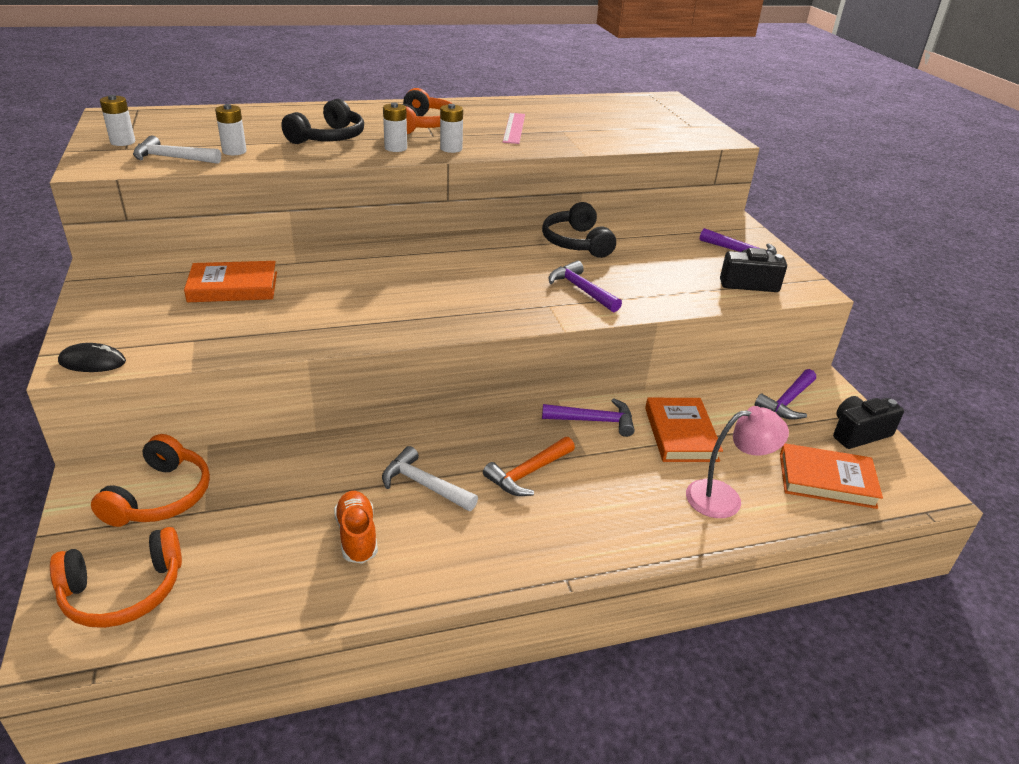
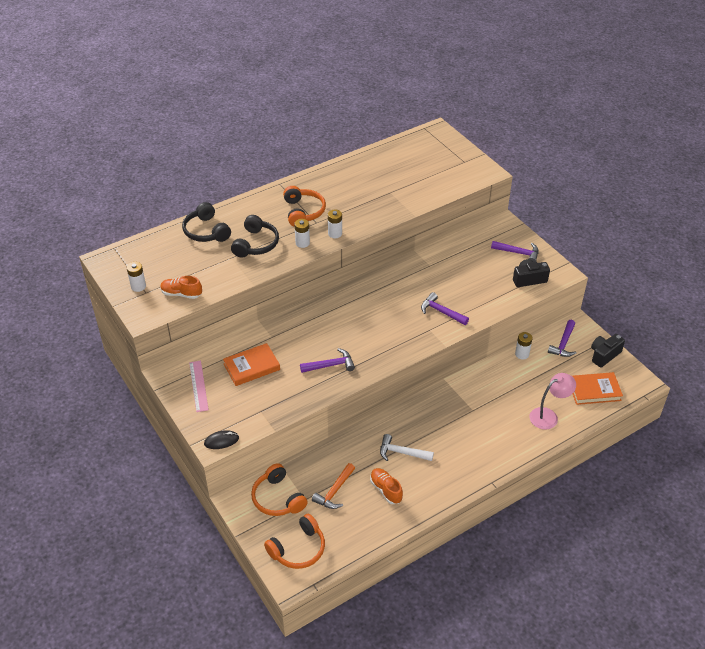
camera: 15 degrees left, 10 degrees up
(161, 496) = (278, 498): orange headphones -> orange headphones turned 150 degrees clockwise
(172, 158) = (181, 294): white hammer -> orange shoe
(234, 151) = (211, 276): white battery -> white battery (522, 354)
(514, 128) = (359, 198): pink ruler -> pink ruler (198, 386)
(528, 473) = (449, 430): orange hammer -> orange hammer (334, 491)
(576, 243) = (421, 271): black headphones -> black headphones (206, 231)
(594, 421) = (468, 387): purple hammer -> purple hammer (331, 365)
(680, 434) = (515, 382): orange book -> none

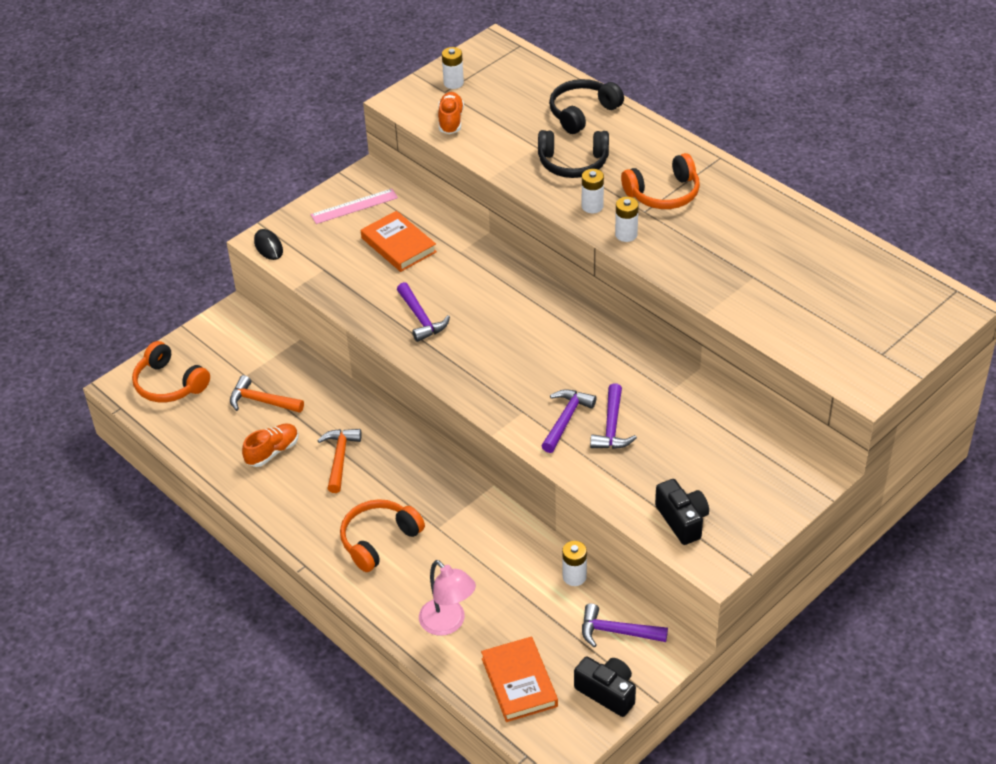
camera: 80 degrees right, 0 degrees up
(278, 498) = (243, 350): orange headphones -> orange headphones (379, 540)
(401, 452) = (340, 458): white hammer -> orange hammer
(518, 253) = (746, 500): purple hammer -> purple hammer (612, 427)

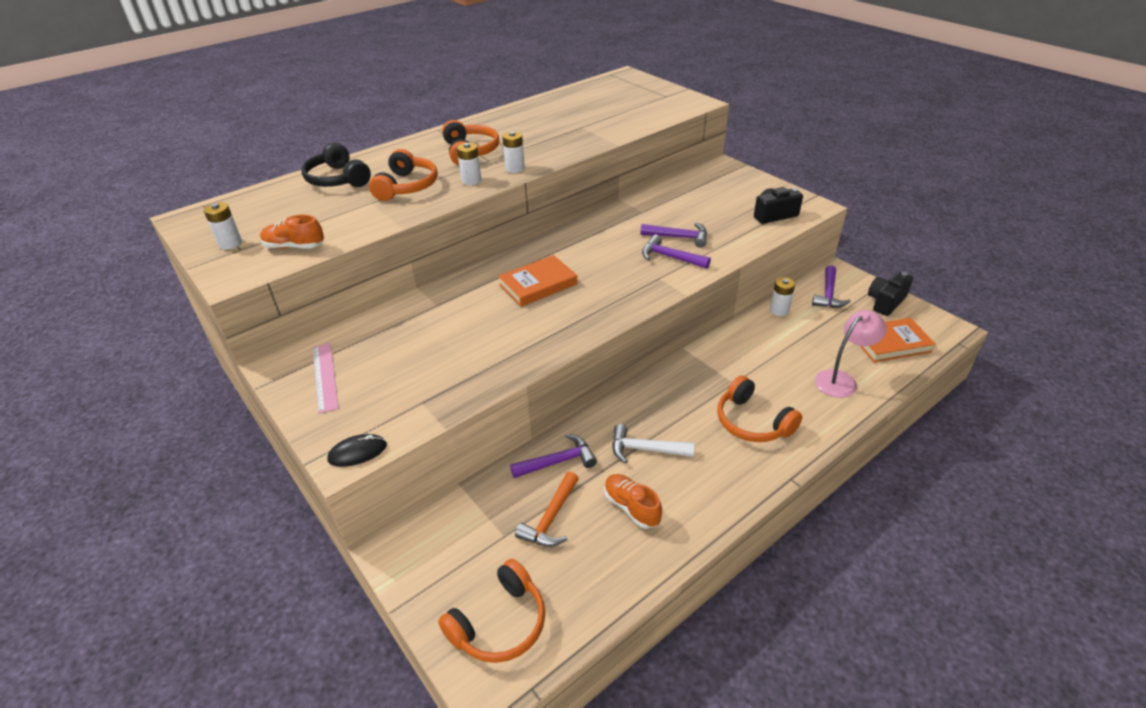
camera: 85 degrees left, 5 degrees down
(340, 458) = (645, 449): orange hammer -> white hammer
(398, 245) = (408, 344): orange book -> orange book (538, 284)
(421, 318) = (526, 332): purple hammer -> purple hammer (558, 461)
(573, 163) = (407, 186): black headphones -> orange headphones

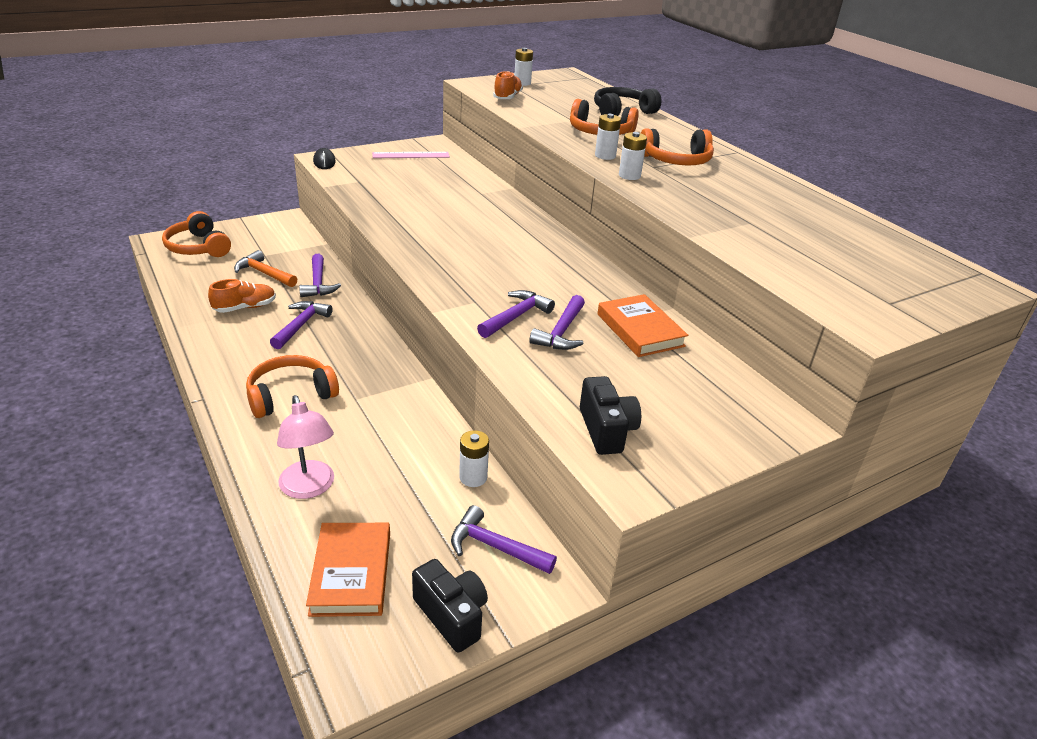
camera: 95 degrees right, 5 degrees down
(538, 284) = (493, 236): orange book -> orange book (640, 330)
(645, 449) = (301, 325): white hammer -> purple hammer

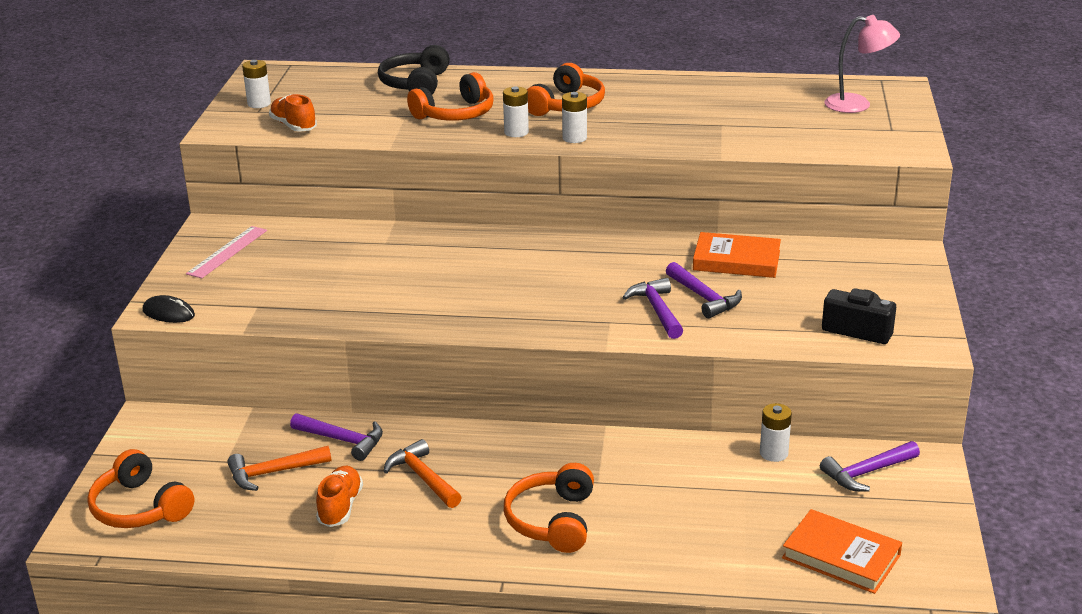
camera: 50 degrees left, 5 degrees down
(198, 247) = (140, 508): orange headphones -> orange headphones turned 45 degrees clockwise
(301, 325) = (422, 477): purple hammer -> orange hammer
(309, 488) = (712, 549): pink lamp -> pink lamp (857, 105)
(452, 615) = (924, 520): black camera -> none

